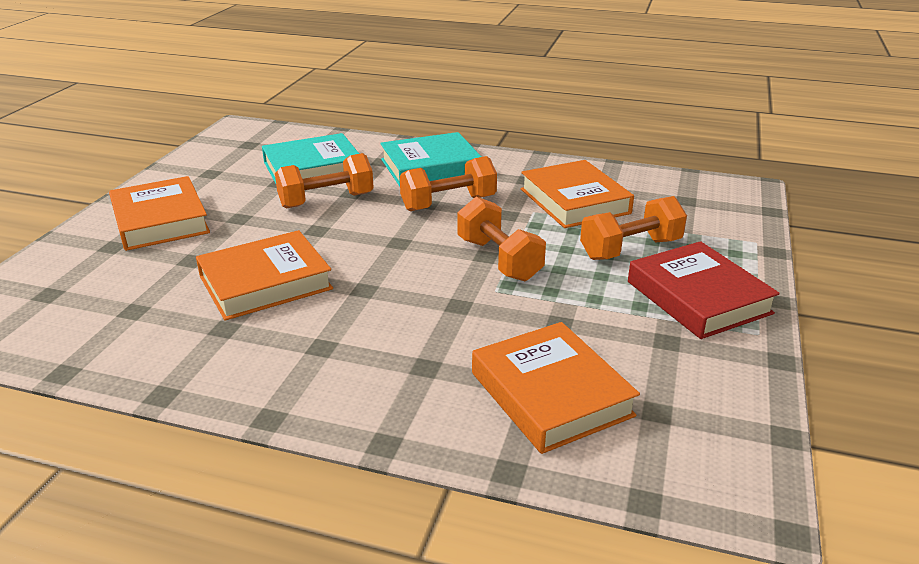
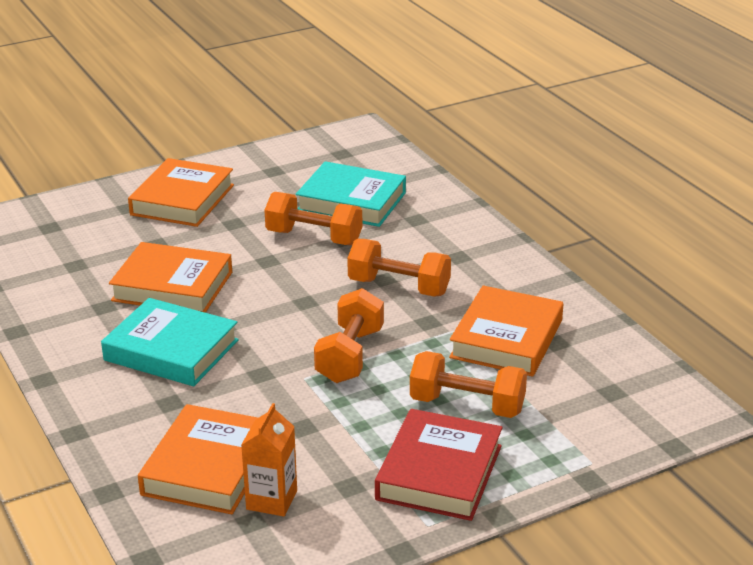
camera: 45 degrees right, 0 degrees up
(430, 167) = (446, 244): turquoise book -> turquoise book (171, 350)
(640, 386) = (271, 500): none -> orange carton

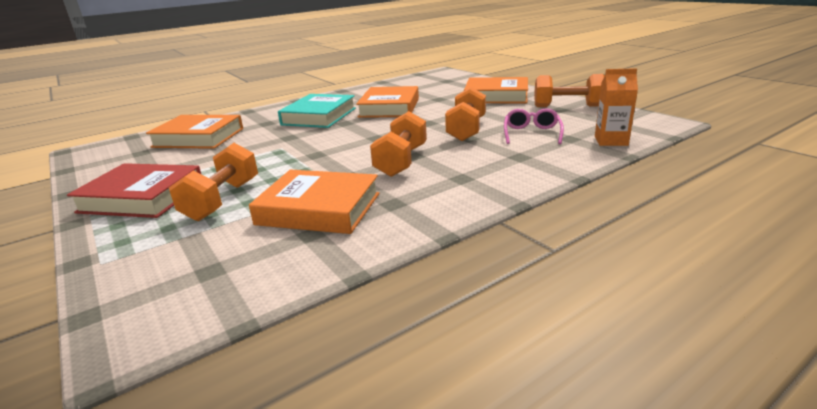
camera: 85 degrees right, 5 degrees down
(271, 500) = (155, 154): orange carton -> orange carton (611, 141)
(350, 355) = (304, 156): orange dumbbell -> orange dumbbell (567, 106)
(351, 201) = (531, 133): turquoise book -> pink glasses

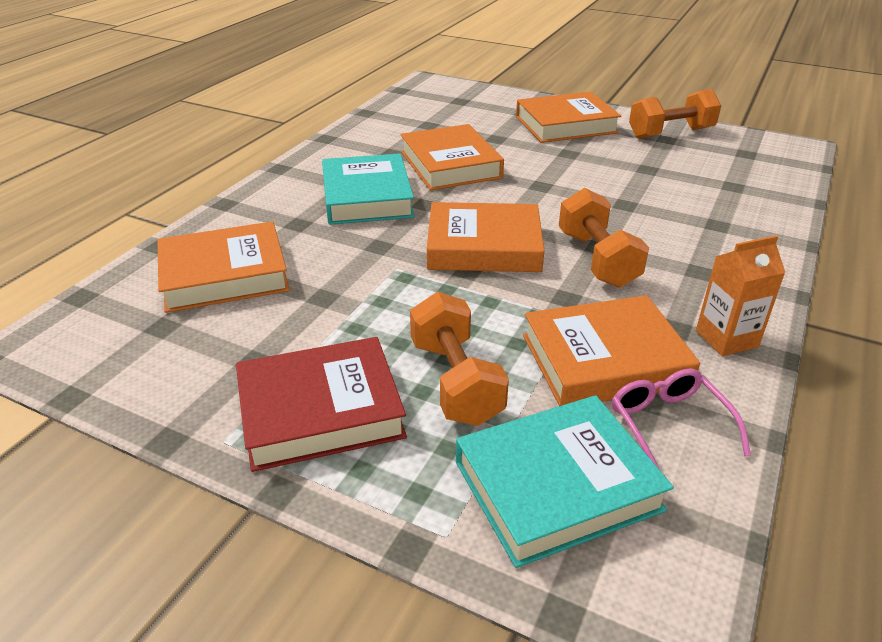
camera: 30 degrees left, 10 degrees up
(188, 259) = (557, 486): none -> turquoise book
(344, 145) = (484, 246): none -> orange book
(466, 129) = (605, 191): orange dumbbell -> none
(531, 133) = (686, 185): pink glasses -> pink glasses (669, 425)
(611, 141) = (777, 183): orange carton -> orange carton (726, 339)

